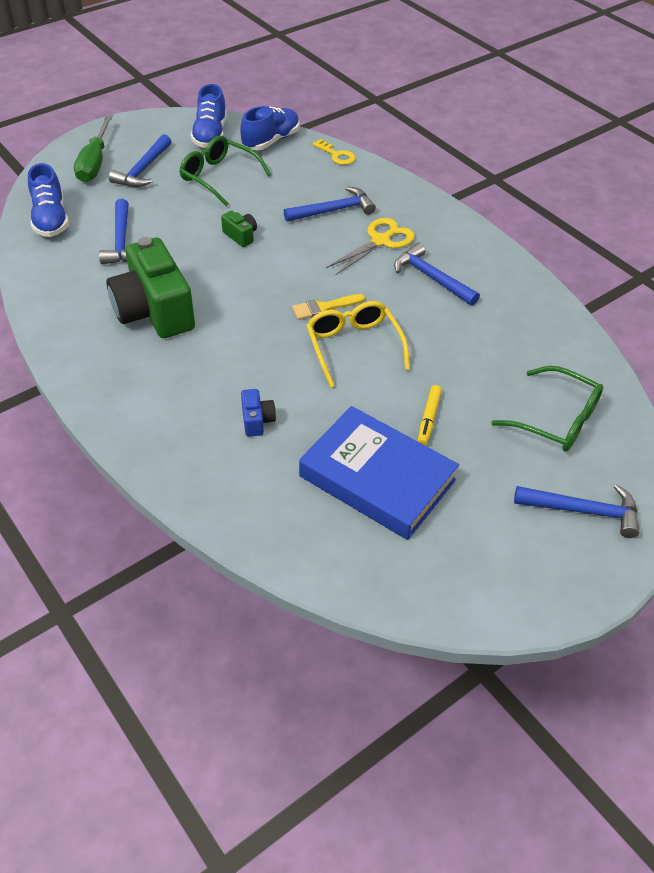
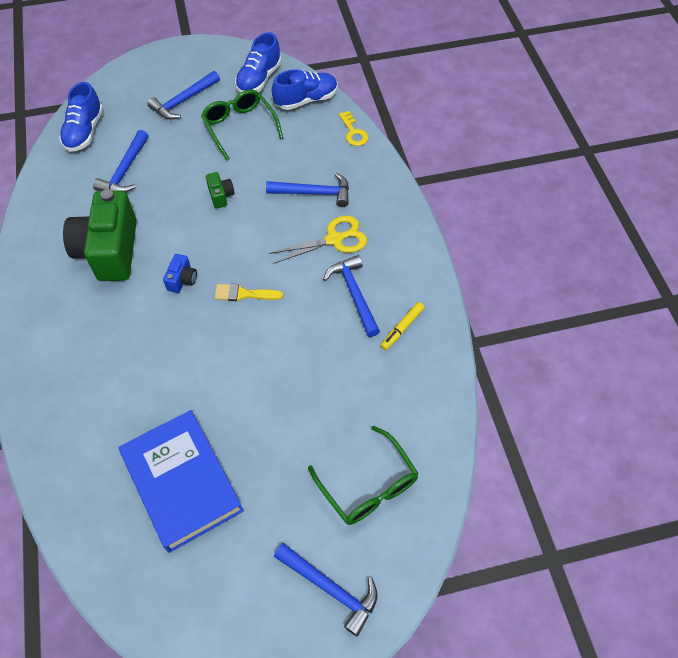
camera: 25 degrees right, 10 degrees up
(95, 163) = (150, 82): green screwdriver -> none
(257, 420) = (124, 388): blue camera -> blue camera (182, 280)
(353, 347) = (243, 343): yellow glasses -> none
(429, 419) = (260, 441): yellow marker -> yellow marker (402, 328)

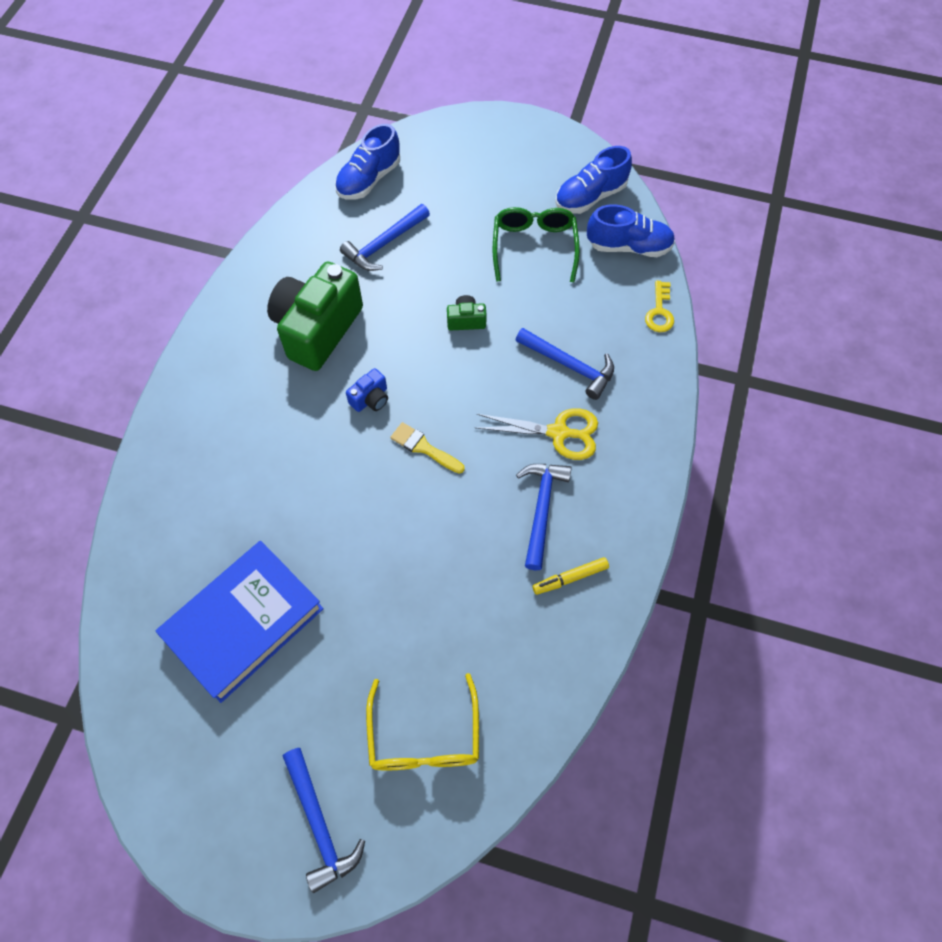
camera: 30 degrees right, 5 degrees up
(182, 482) = (244, 623): blue book -> blue book turned 45 degrees clockwise
(184, 101) = (492, 188): blue hammer -> none
(221, 195) = (466, 320): green camera -> green camera turned 105 degrees counterclockwise
(368, 485) = (424, 736): green glasses -> yellow glasses

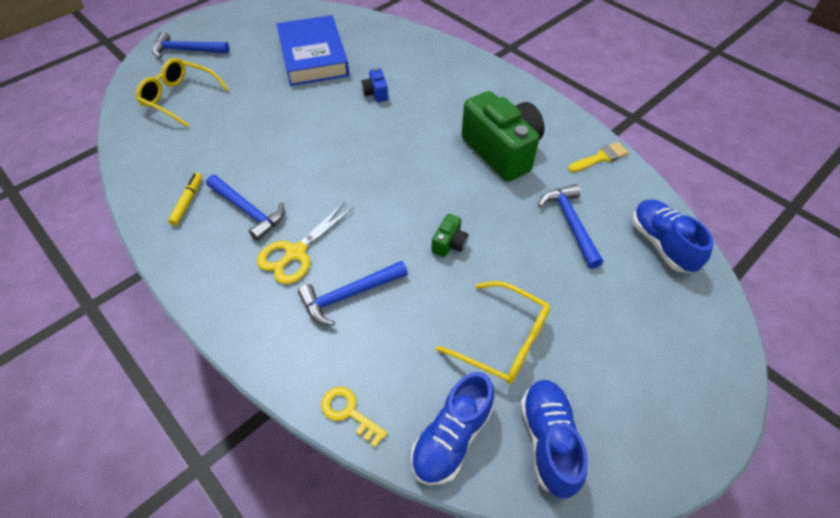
camera: 120 degrees right, 10 degrees down
(370, 399) = (417, 157): blue camera -> blue camera (376, 93)
(424, 447) = (354, 169): yellow brush -> yellow brush (600, 158)
(534, 247) = (503, 340): green glasses -> yellow glasses

